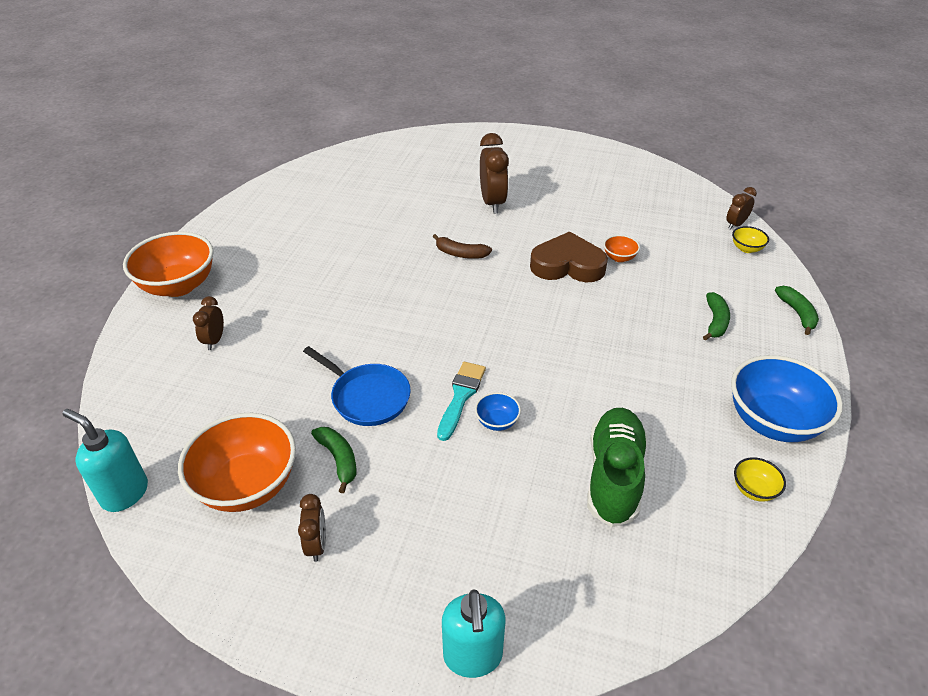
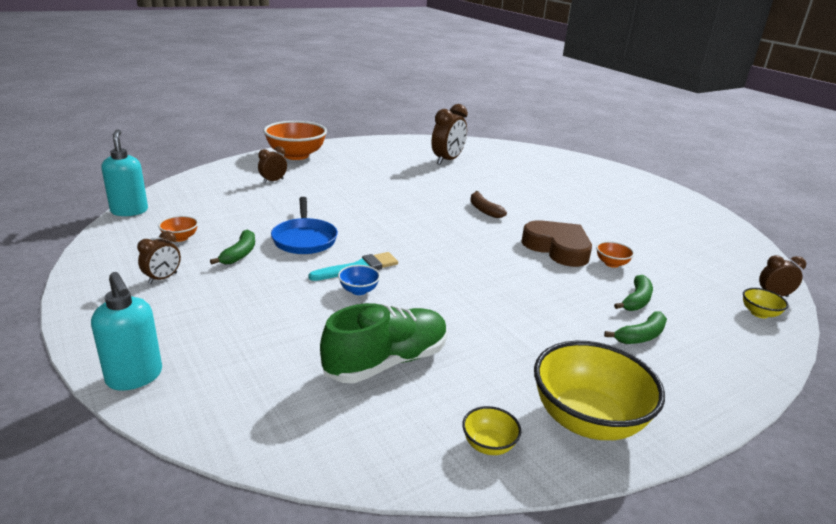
camera: 40 degrees right, 15 degrees down
(247, 485) = (180, 238): orange bowl -> orange bowl, size x0.44
(473, 657) = (135, 377): turquoise soap dispenser -> turquoise soap dispenser turned 75 degrees counterclockwise
(492, 203) = (554, 198): brown clock -> brown clock (447, 160)
(772, 421) = (587, 420): blue bowl -> yellow bowl
(797, 313) = (747, 375): green banana -> green banana (636, 300)

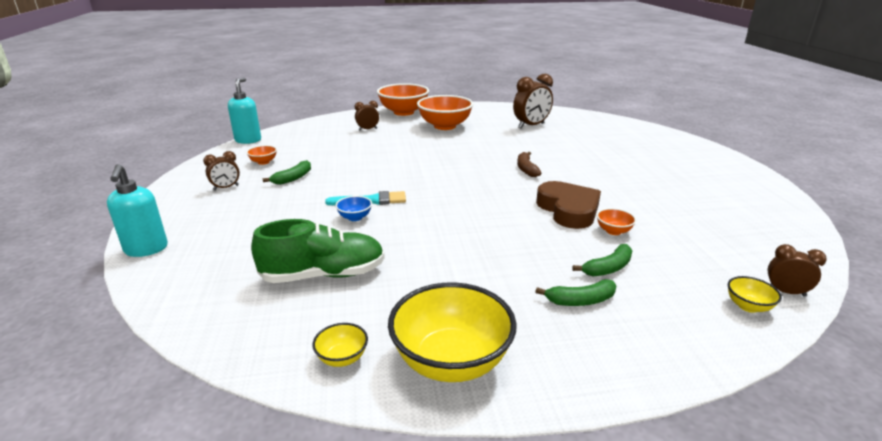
camera: 25 degrees right, 0 degrees up
(304, 239) = (350, 173): blue pan -> none
(358, 169) = (445, 126): none -> orange bowl

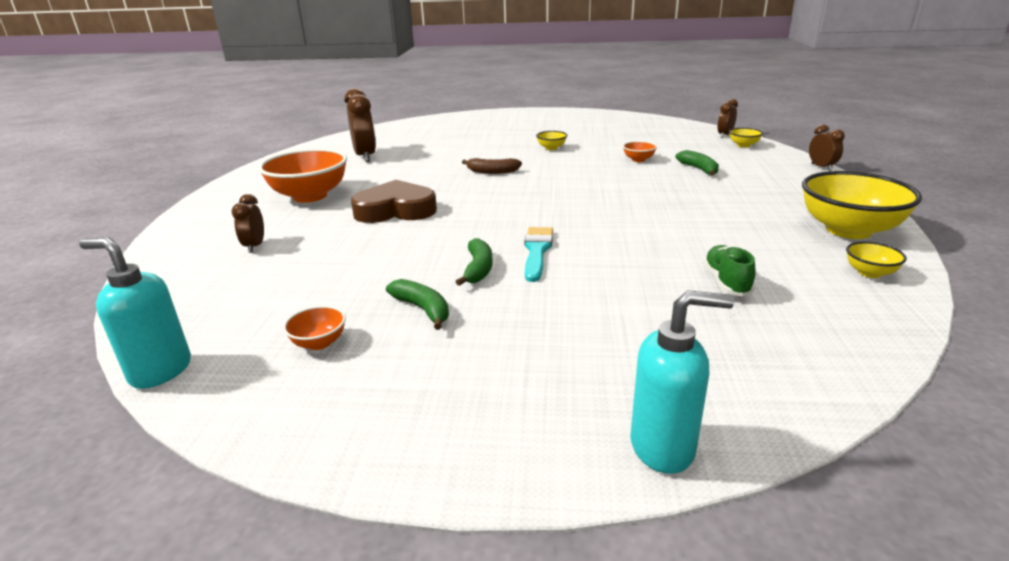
camera: 75 degrees left, 0 degrees up
(226, 188) = (422, 379): brown clock -> brown clock (821, 167)
(324, 275) = (726, 282): green shoe -> green shoe, size x0.57
(355, 217) = (583, 262): blue bowl -> none
(403, 112) = (207, 217): orange bowl -> none
(568, 210) = (595, 168): brown heart -> brown heart (395, 210)
(580, 301) = (749, 183): green banana -> green banana (478, 269)
(614, 186) = (551, 148): none -> yellow bowl

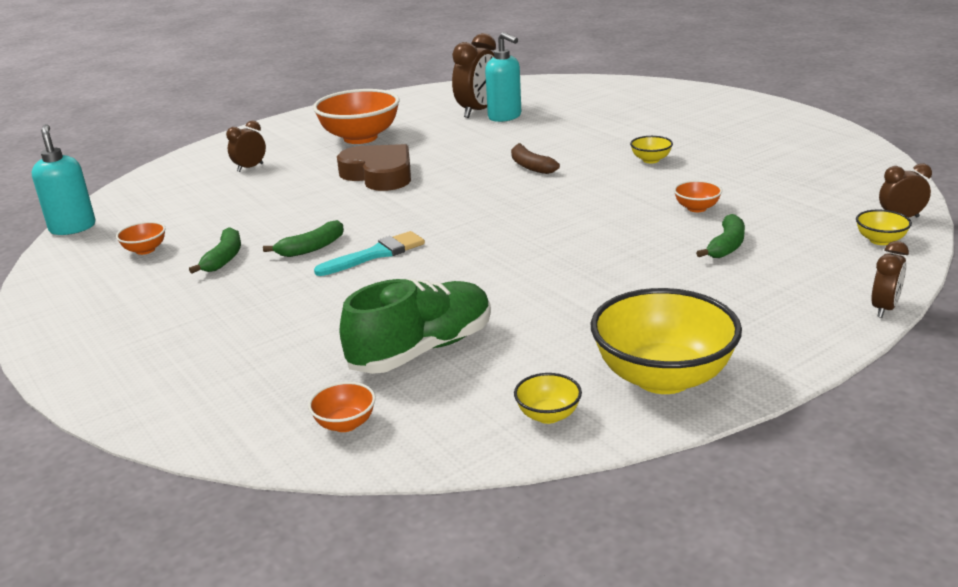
camera: 50 degrees right, 0 degrees up
(663, 447) = (128, 402): turquoise soap dispenser -> turquoise soap dispenser (505, 117)
(726, 282) = (422, 350): green shoe -> green shoe, size x1.76
(819, 344) = (345, 424): none -> orange bowl

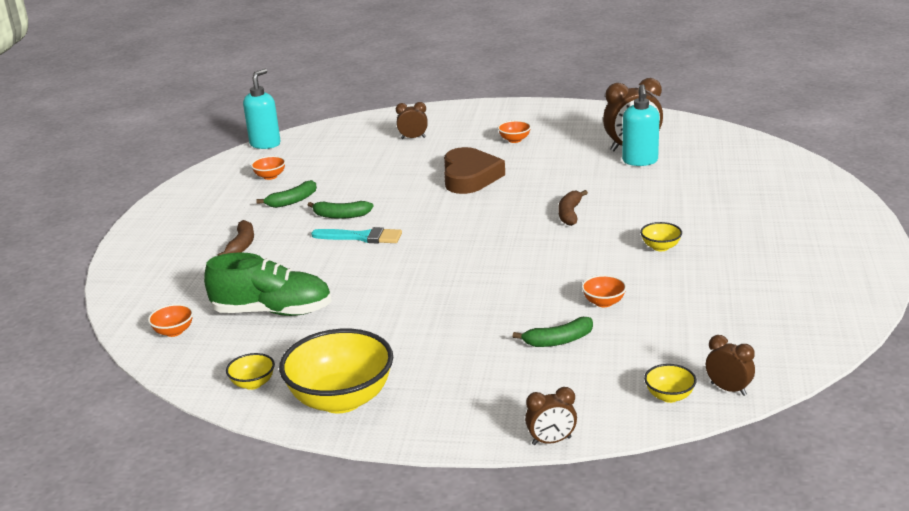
camera: 45 degrees right, 0 degrees up
(248, 316) = (242, 245): none -> brown banana
(360, 138) = (514, 140): orange bowl -> orange bowl, size x0.44

